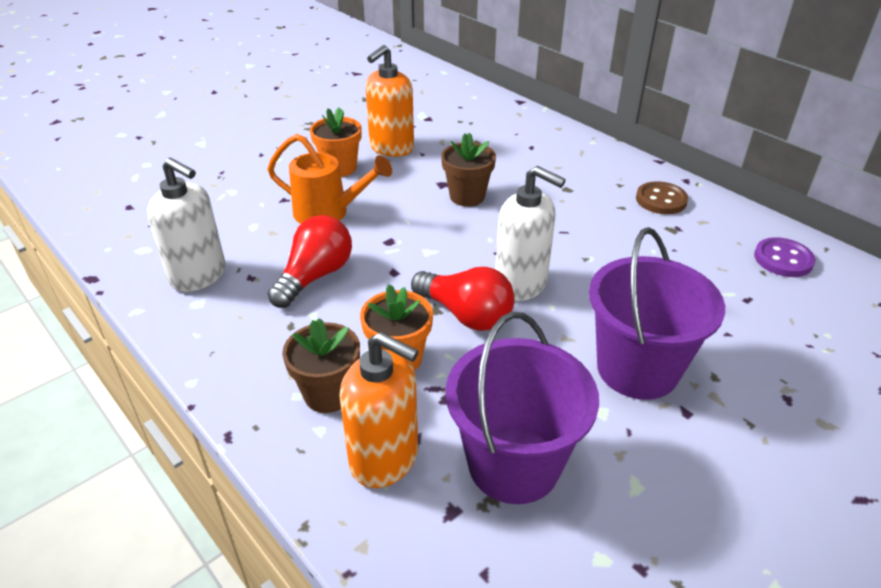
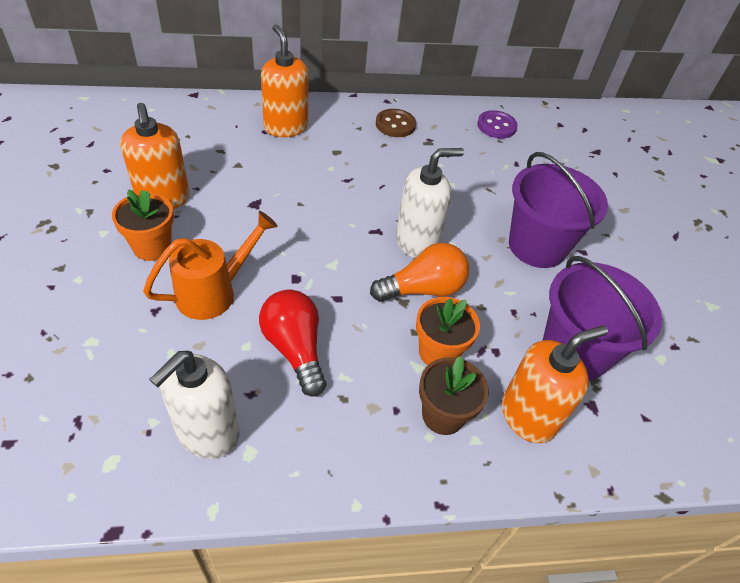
camera: 60 degrees left, 10 degrees up
(198, 275) = (207, 433): white soap dispenser -> white soap dispenser turned 150 degrees clockwise
(466, 314) = (423, 289): red light bulb -> orange light bulb
(467, 196) = (287, 202): brown flower pot -> none
(554, 152) = (285, 127): none -> orange soap dispenser

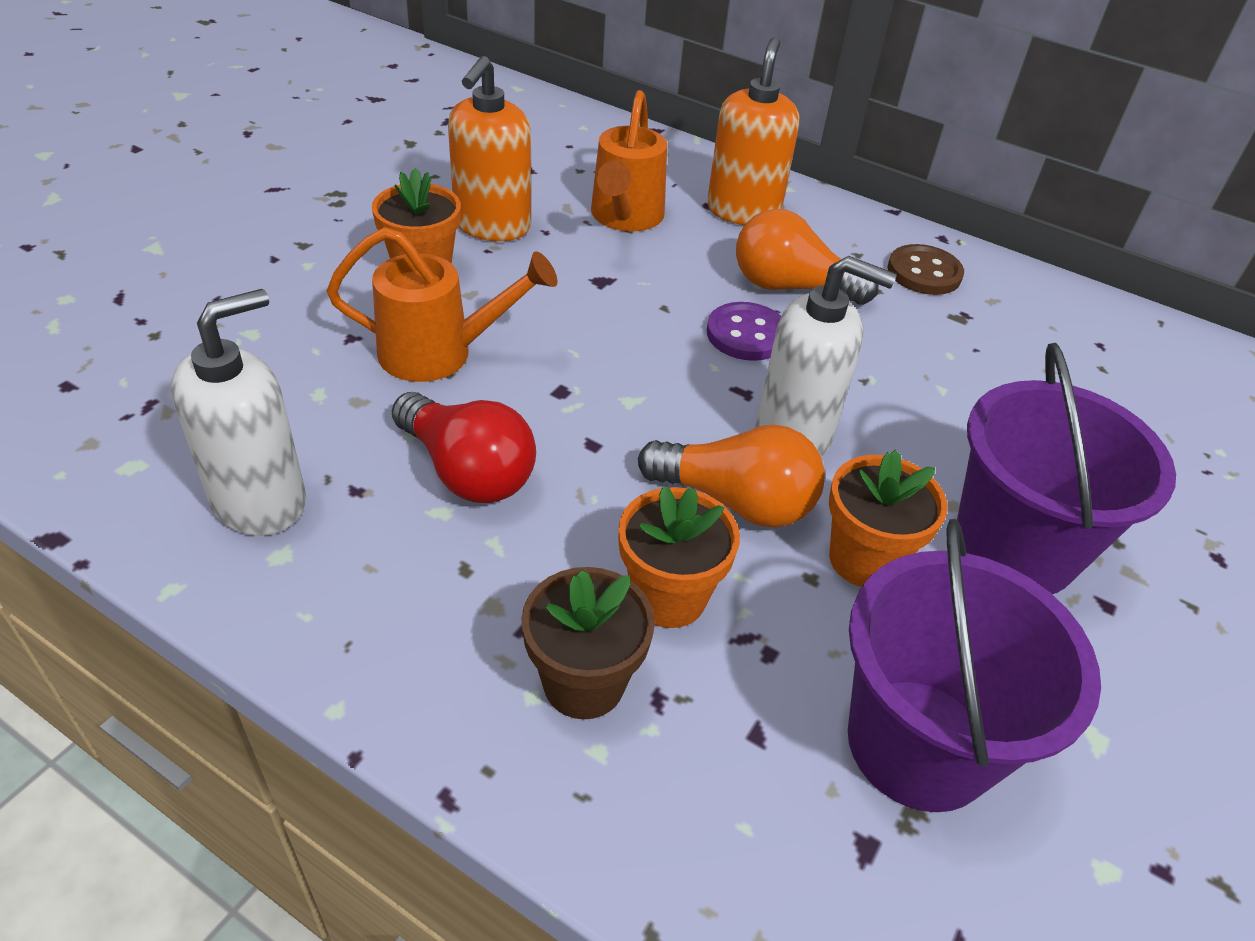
camera: 40 degrees right, 5 degrees down
(207, 433) = (260, 501): white soap dispenser -> white soap dispenser turned 150 degrees clockwise
(230, 159) = (625, 218): none -> orange watering can
(295, 349) = (467, 471): red light bulb -> red light bulb turned 120 degrees clockwise
(346, 162) = (790, 287): none -> orange light bulb
(492, 285) = (864, 560): none -> orange flower pot
(496, 126) = (1118, 345): purple button -> purple button (746, 334)
(528, 416) = (725, 779): orange soap dispenser -> none

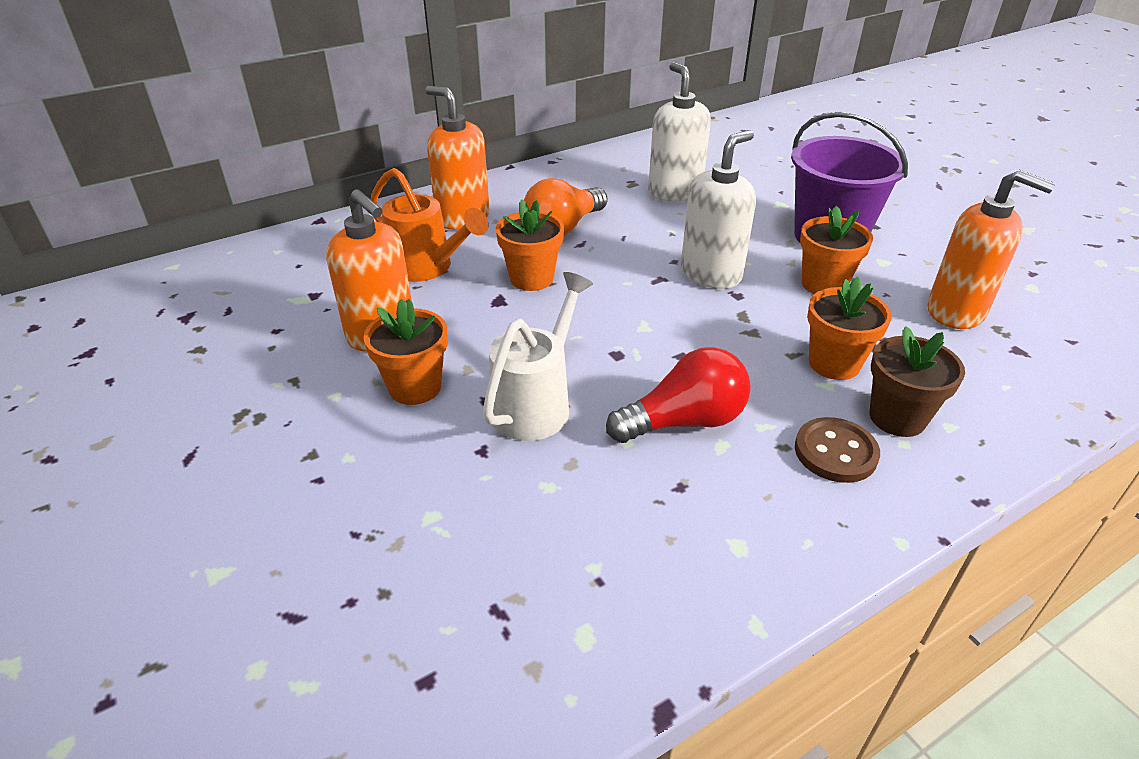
camera: 60 degrees left, 5 degrees down
(260, 501) = (670, 548): white soap dispenser -> white soap dispenser (674, 192)
(439, 353) = (536, 404): orange watering can -> white watering can
(661, 291) = (531, 278): none -> orange flower pot
(736, 501) = (760, 313): orange light bulb -> none
(746, 334) = (602, 260): purple button -> none
(918, 743) = (956, 312): purple bucket -> orange soap dispenser
(924, 273) = (582, 179): brown button -> brown button (835, 452)

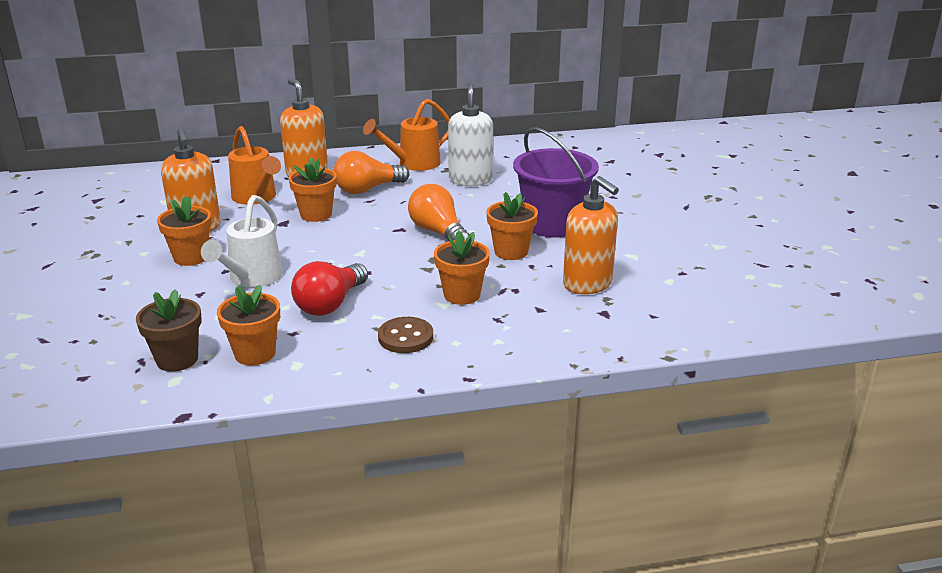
camera: 20 degrees right, 10 degrees down
(536, 404) = (252, 278): white watering can -> white watering can turned 150 degrees clockwise
(586, 182) = (413, 164): none -> orange watering can
(661, 542) = (255, 353): none -> orange flower pot
(684, 421) = (330, 304): red light bulb -> red light bulb turned 120 degrees clockwise
(711, 274) = (438, 232): white soap dispenser -> orange light bulb
(897, 417) = (468, 329): brown flower pot -> brown flower pot (177, 359)

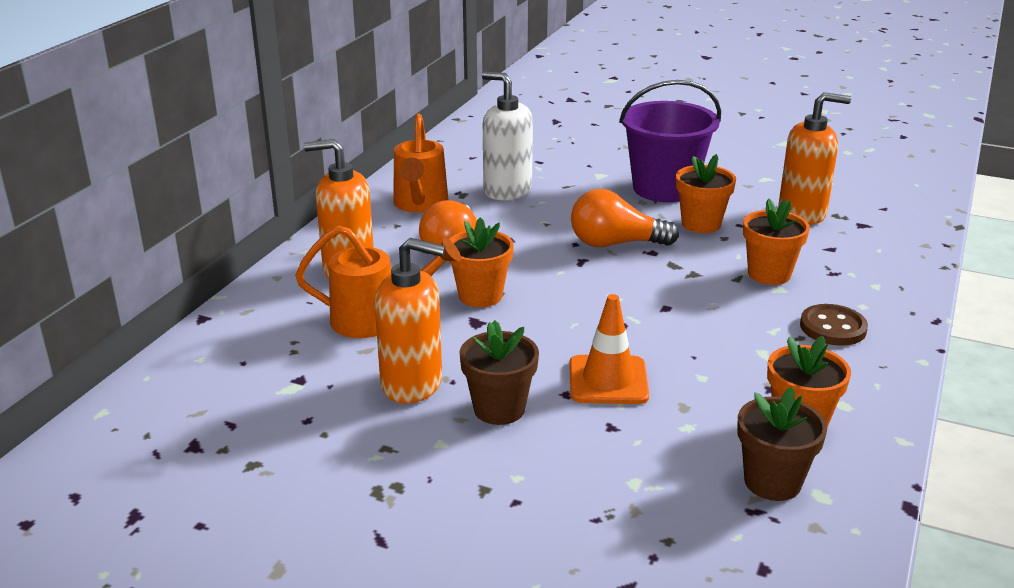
camera: 55 degrees left, 0 degrees up
(191, 257) = (499, 409): orange flower pot -> brown flower pot
(252, 278) = (608, 380): white watering can -> orange traffic cone
(330, 304) = (722, 348): red light bulb -> none

